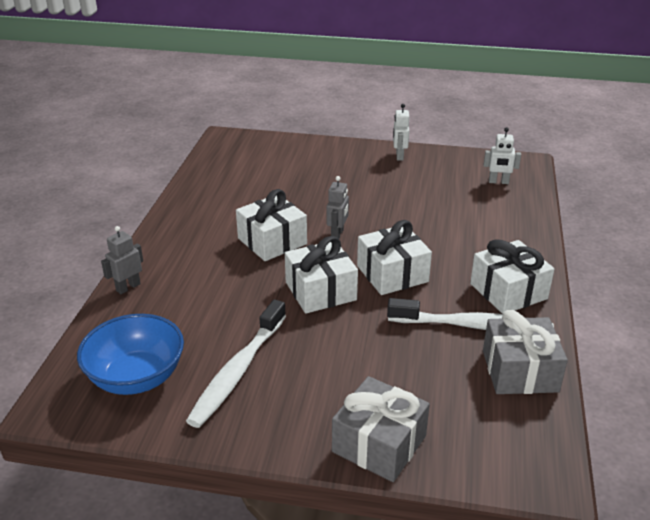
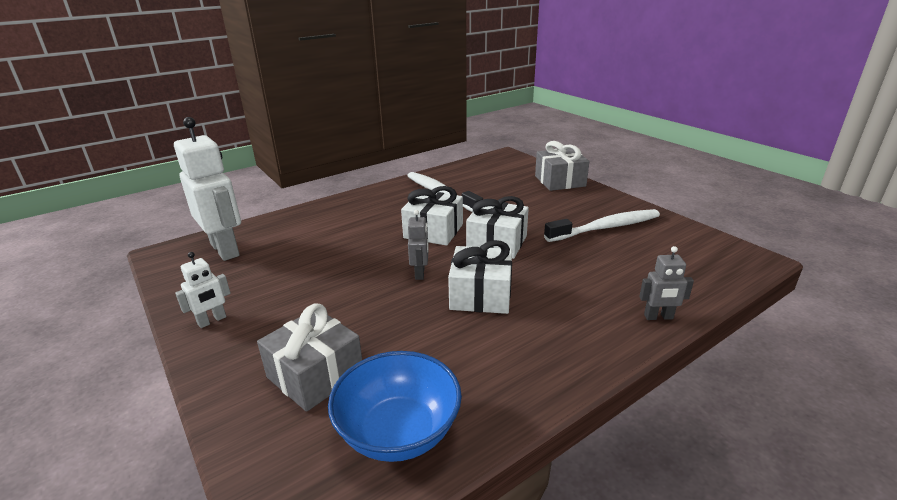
camera: 135 degrees left, 5 degrees down
(136, 377) = (681, 250): blue bowl -> blue bowl (398, 432)
(337, 234) = (420, 273): grey robot -> grey robot turned 120 degrees clockwise
(498, 182) = (225, 250): white robot -> white robot, size x2.07
(508, 291) = (390, 197): white gift -> none
(520, 371) = (455, 175): grey gift -> grey gift (315, 374)

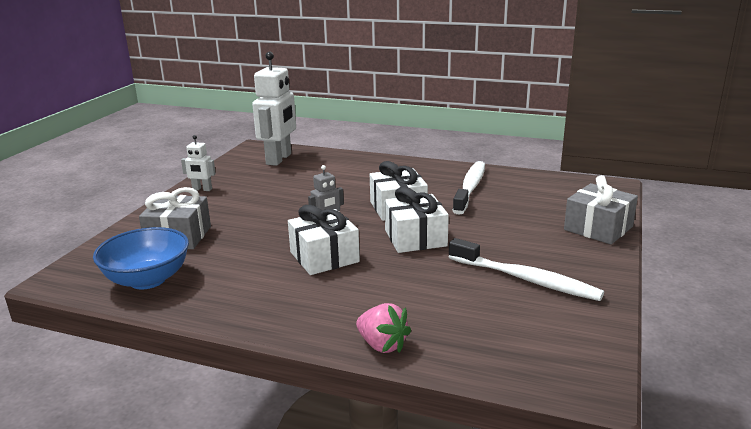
camera: 55 degrees right, 5 degrees down
(658, 317) = (382, 345): grey robot -> pink strawberry

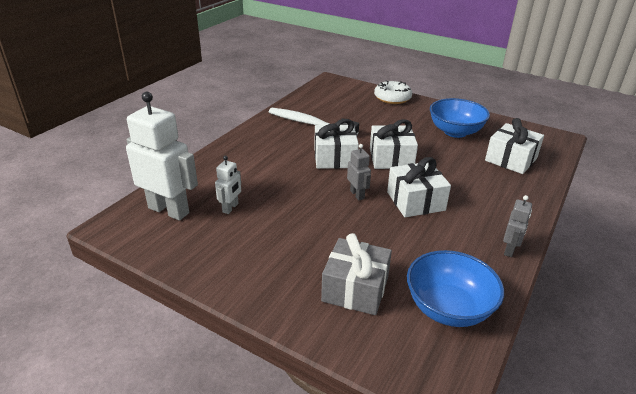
camera: 80 degrees left, 10 degrees up
(202, 189) = (228, 272): white robot -> white robot (230, 208)
(238, 316) = (509, 250): none -> grey robot
(382, 345) = (536, 190): pink strawberry -> none
(466, 326) = (511, 159): none -> white gift
(526, 279) = (455, 132): white toothbrush -> blue bowl
(598, 228) = (392, 98): grey gift -> white donut

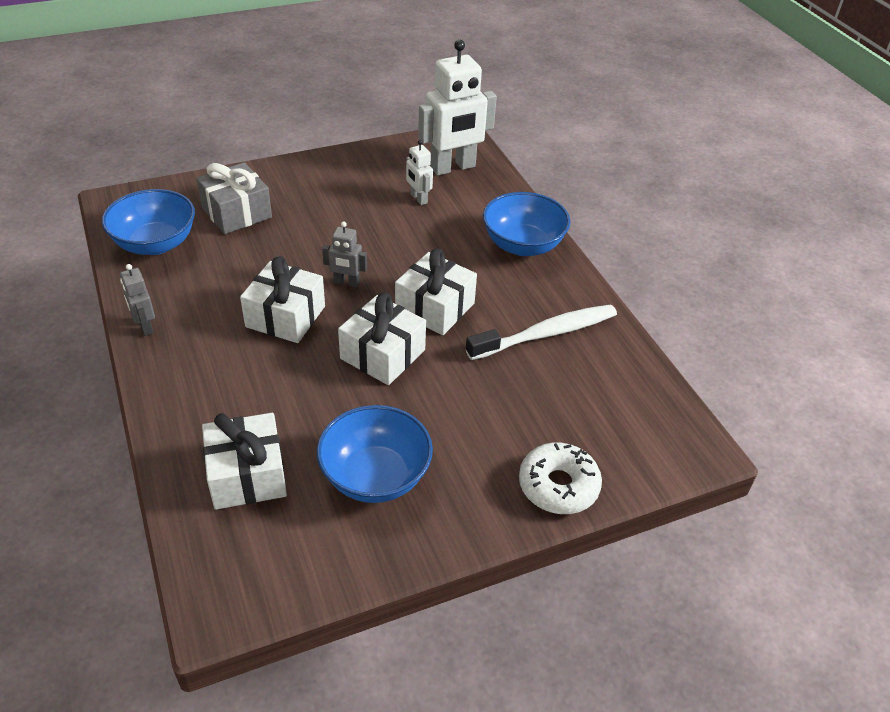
camera: 125 degrees right, 10 degrees up
(240, 152) = (523, 245): none -> blue bowl

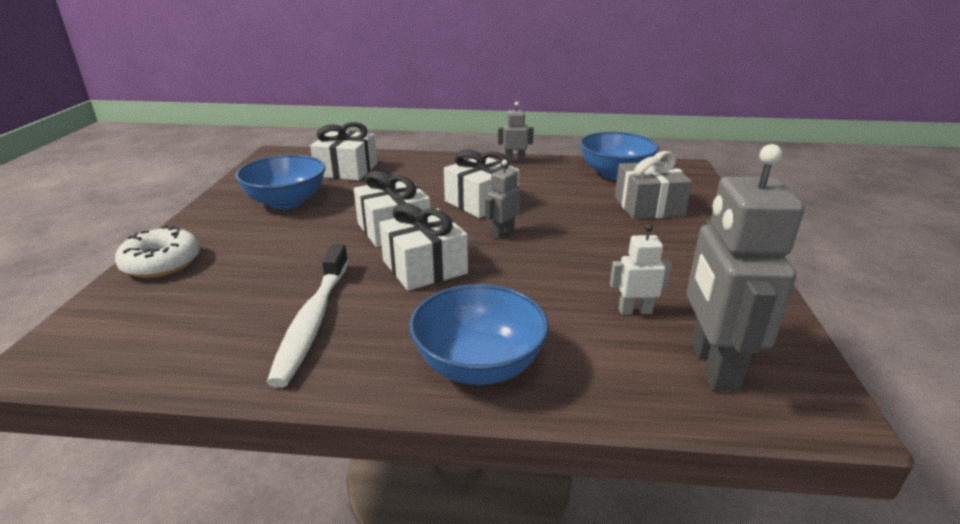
camera: 120 degrees right, 15 degrees down
(453, 168) = (713, 366): white robot -> grey robot

